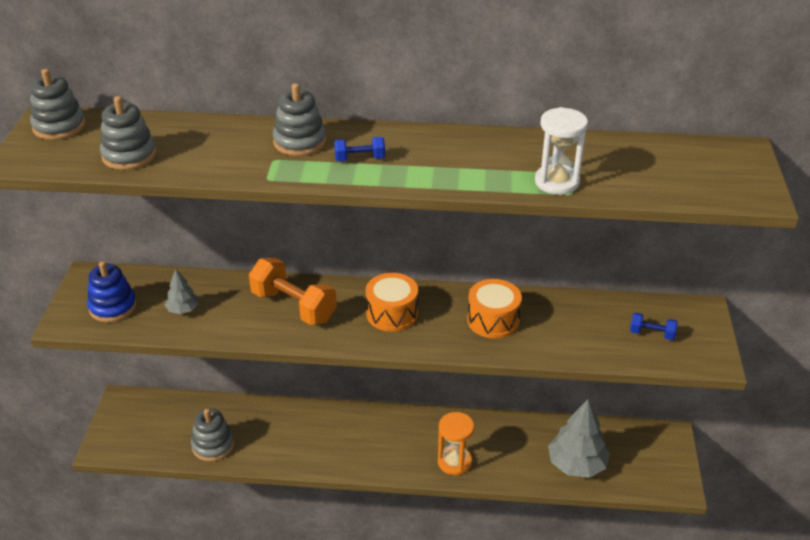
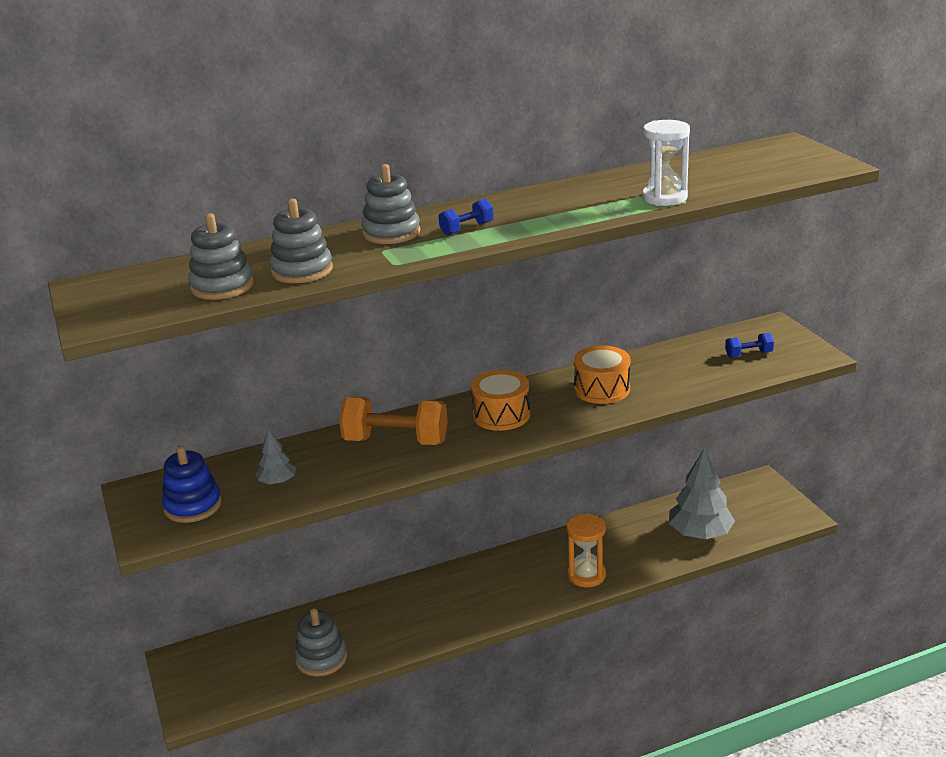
camera: 25 degrees left, 10 degrees down
(59, 126) = (109, 287): grey stacking toy -> grey stacking toy (302, 270)

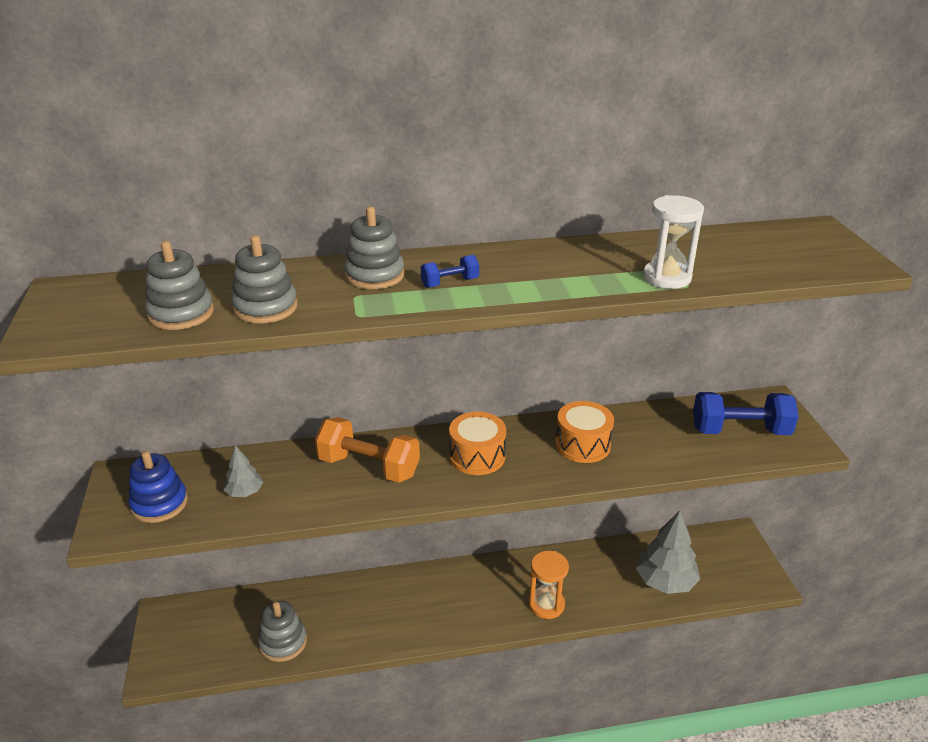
camera: 10 degrees right, 5 degrees up
(748, 354) = (740, 431): blue dumbbell -> blue dumbbell, size x2.06

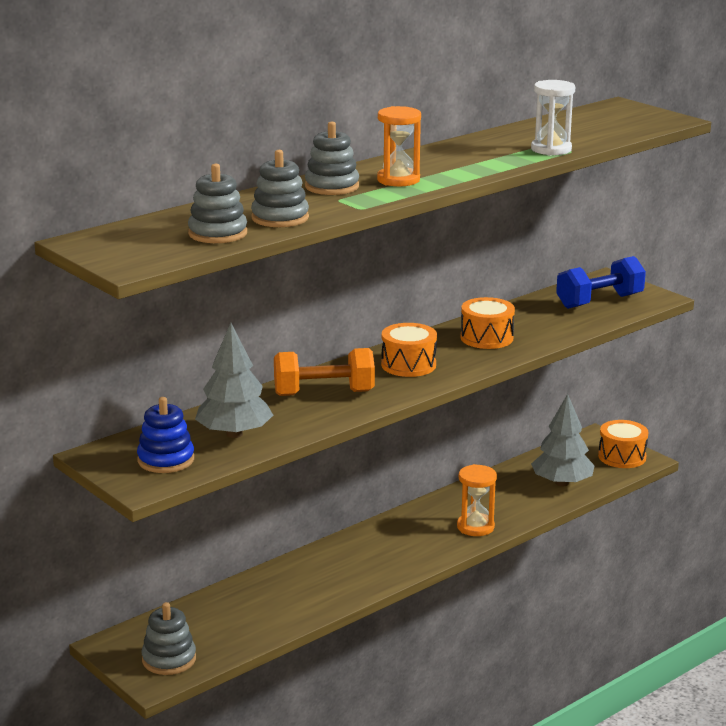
camera: 30 degrees left, 10 degrees down
(244, 492) = (234, 434): grey tree -> grey tree, size x1.95
(283, 642) = (259, 623): grey stacking toy -> grey stacking toy (169, 659)
(450, 283) = (398, 180): blue dumbbell -> orange hourglass
(747, 570) = (622, 457): none -> orange drum

